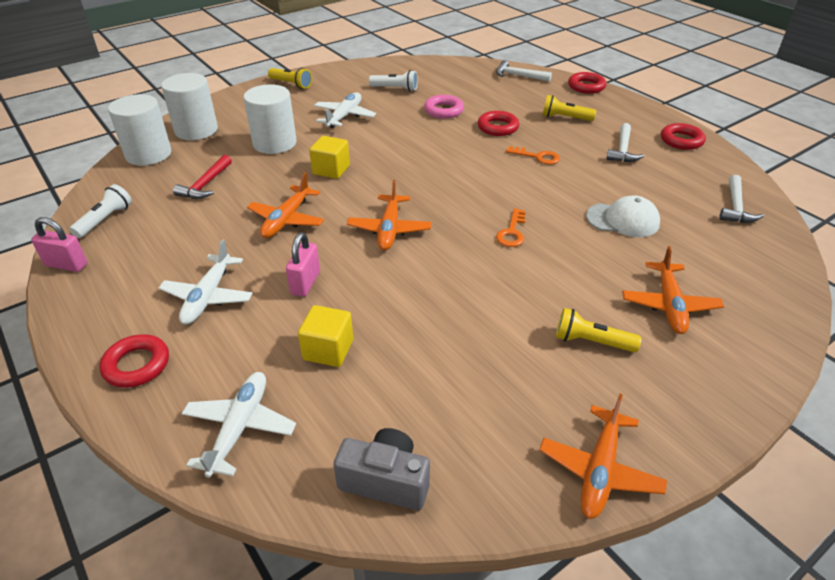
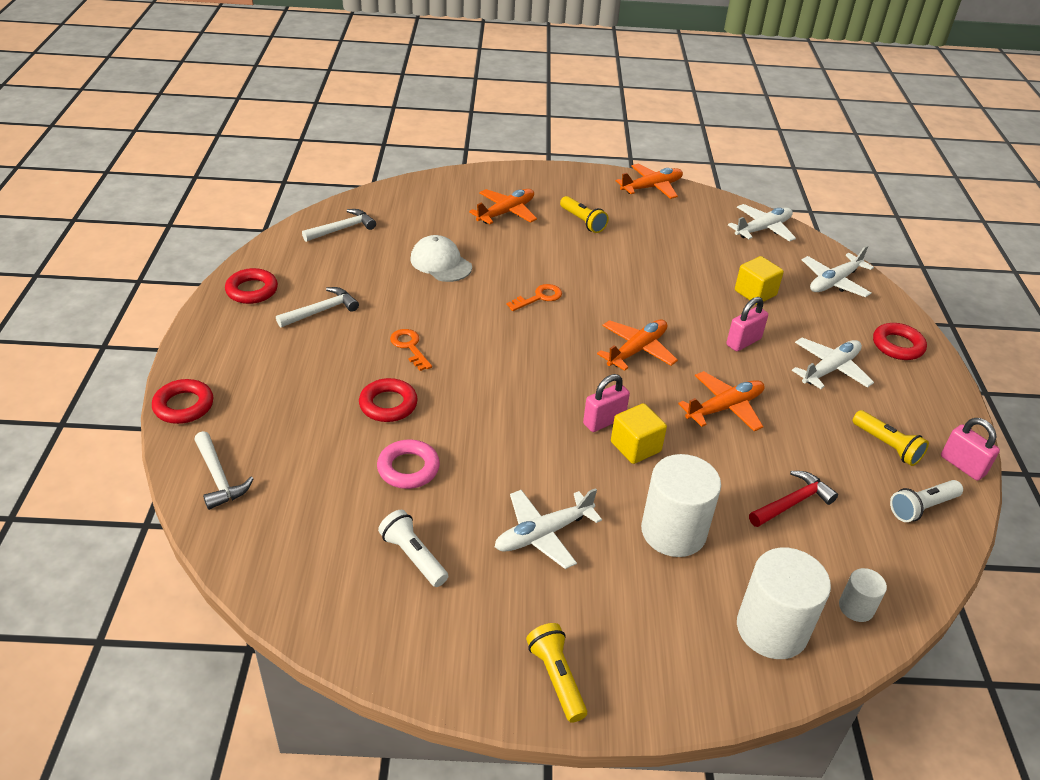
camera: 145 degrees left, 0 degrees up
(148, 154) = (856, 607): white cylinder -> white cylinder, size x0.50
(365, 174) = (604, 421): none -> pink padlock
(385, 481) = (763, 229): grey camera -> white plane
(565, 118) = (299, 375): yellow flashlight -> yellow flashlight (887, 446)

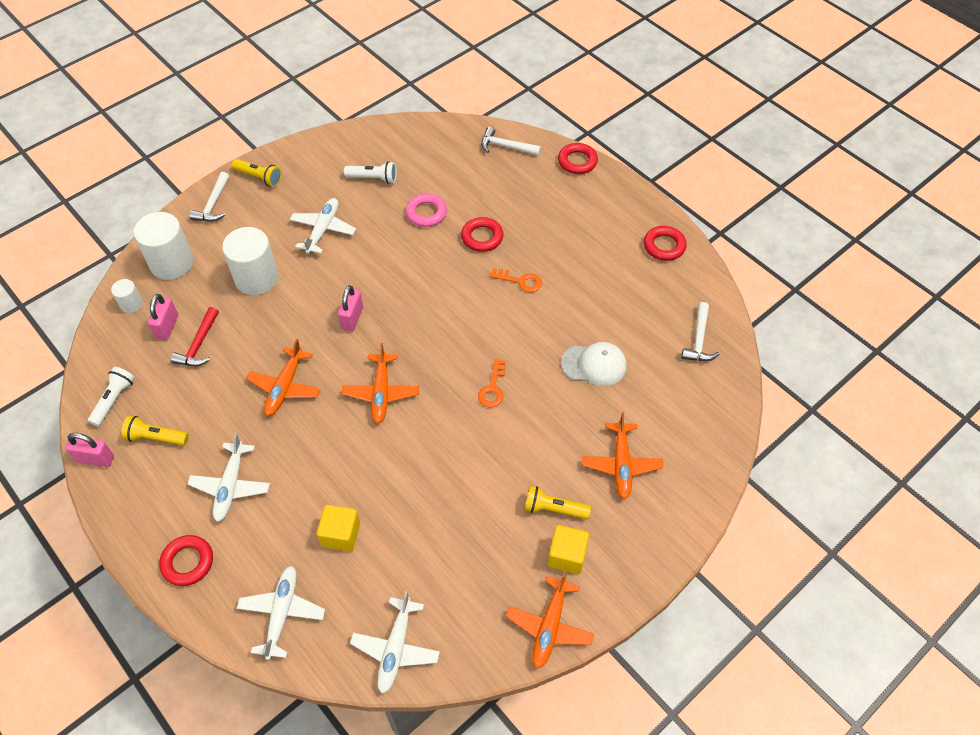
camera: 140 degrees right, 15 degrees up
(321, 311) = (604, 265): white hammer -> white hammer (213, 204)
(635, 447) = (318, 315): yellow cube -> yellow cube (567, 556)
(743, 342) = (313, 464): pink padlock -> pink padlock (167, 327)

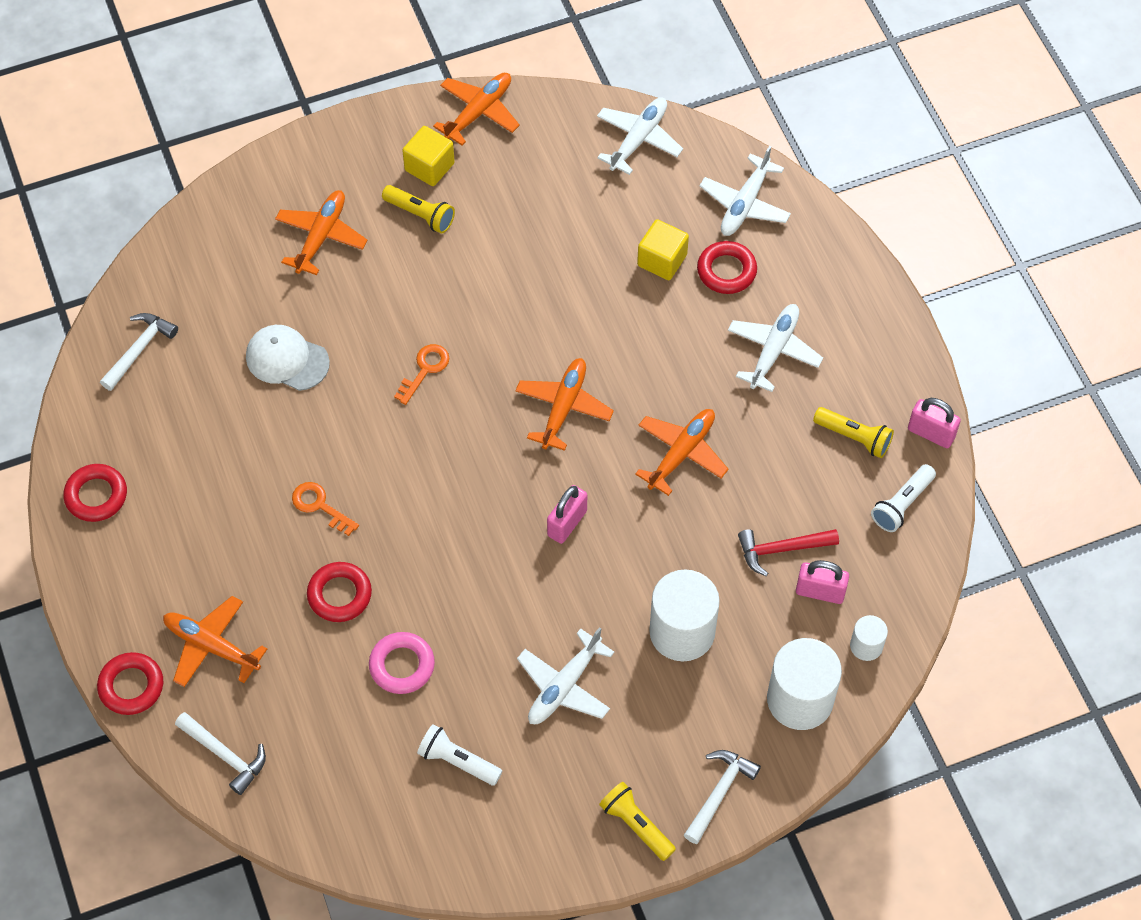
camera: 160 degrees left, 5 degrees up
(167, 327) = (820, 591): pink padlock -> pink padlock turned 75 degrees clockwise
(188, 562) = (836, 283): red ring -> red ring (726, 271)
(199, 345) = (781, 549): red hammer -> red hammer turned 135 degrees counterclockwise
(544, 191) = (211, 646): none -> orange plane

